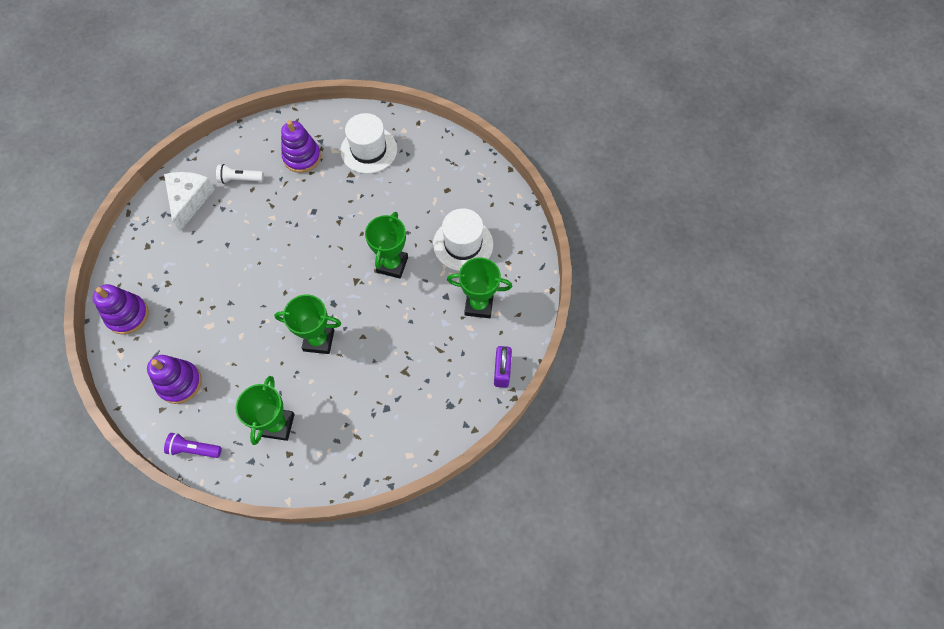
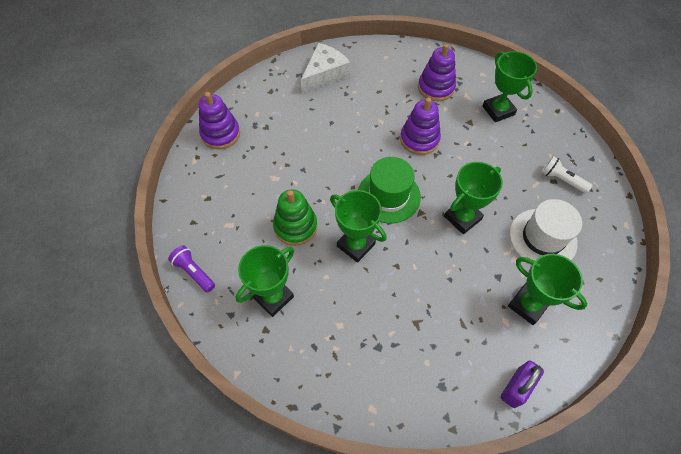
camera: 35 degrees right, 5 degrees down
(180, 383) = (221, 210): purple stacking toy -> purple stacking toy (419, 139)
(240, 179) = (374, 79): white flashlight -> white flashlight (561, 180)
(257, 356) = (295, 226): none -> green stacking toy
(320, 282) = (388, 196): none -> green hat
(369, 150) = (498, 110): white hat -> green trophy

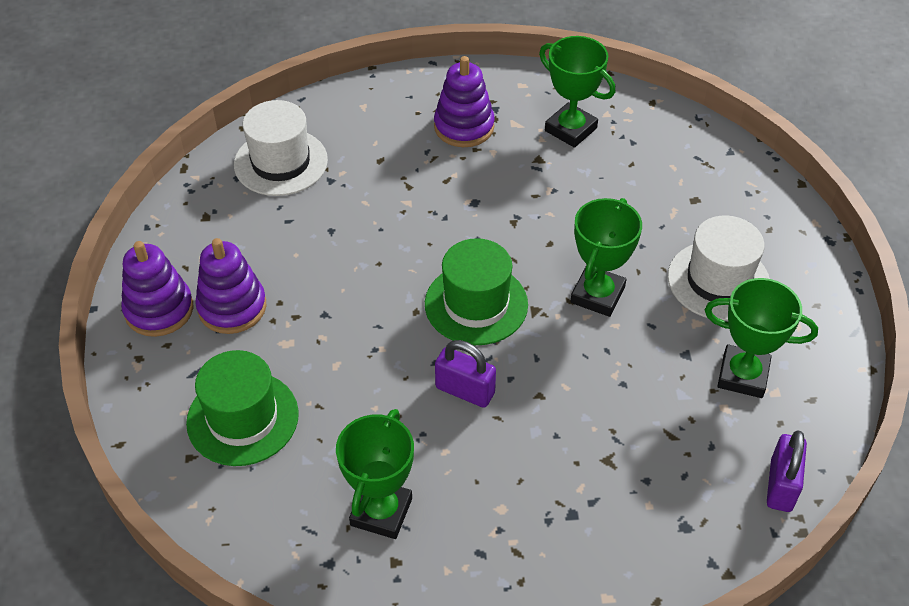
camera: 25 degrees left, 10 degrees down
(194, 272) = (235, 528): purple flashlight -> none
(230, 211) = (242, 418): none -> green hat
(295, 226) = (359, 400): green stacking toy -> none
(324, 74) = (281, 162): white cheese -> white hat
(356, 245) = (465, 390): green trophy -> purple padlock
(419, 139) = (478, 209): purple stacking toy -> purple stacking toy (232, 307)
(561, 180) = (705, 194): white flashlight -> none

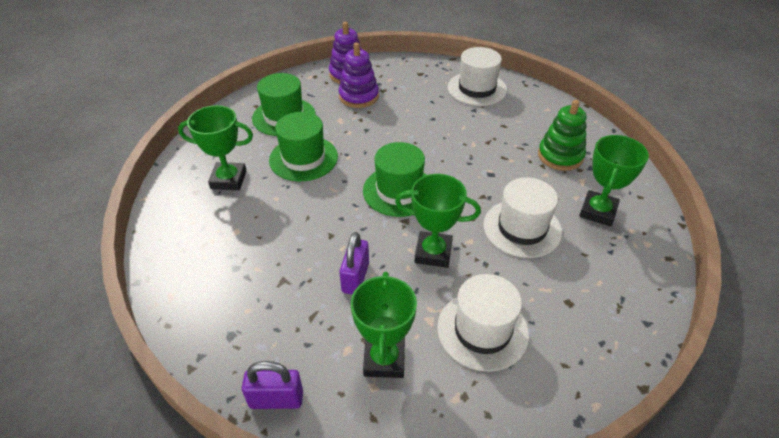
camera: 75 degrees right, 5 degrees down
(365, 405) = (303, 158): none -> green hat
(464, 127) = (560, 156): purple stacking toy -> green stacking toy
(465, 390) = (325, 198): purple padlock -> purple padlock (355, 277)
(579, 202) = (522, 228): none -> white hat

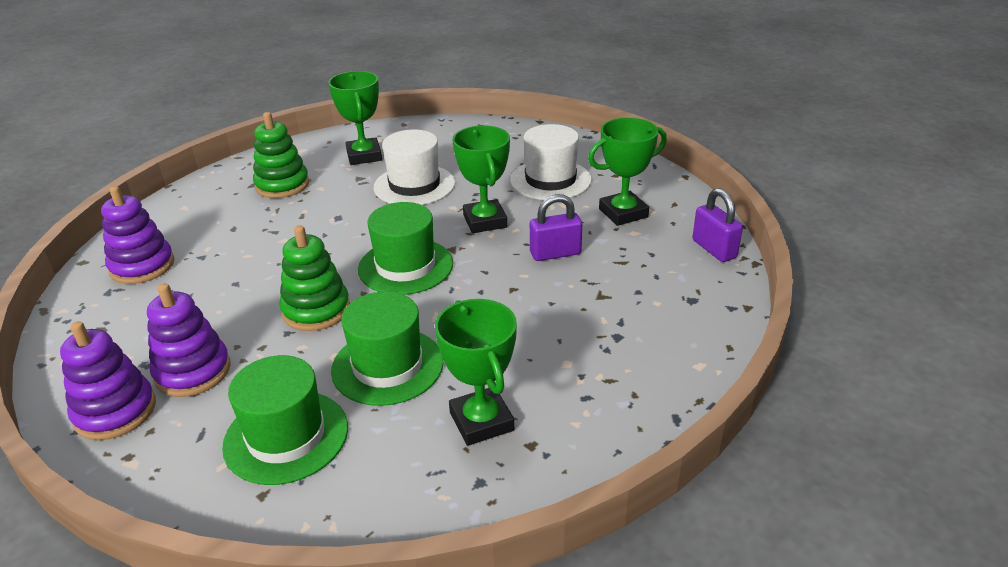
camera: 115 degrees left, 10 degrees down
(379, 143) = (316, 310): none -> green stacking toy
(477, 89) = (142, 266): white hat -> purple stacking toy
(598, 211) = (364, 156): green trophy -> green trophy turned 75 degrees clockwise

